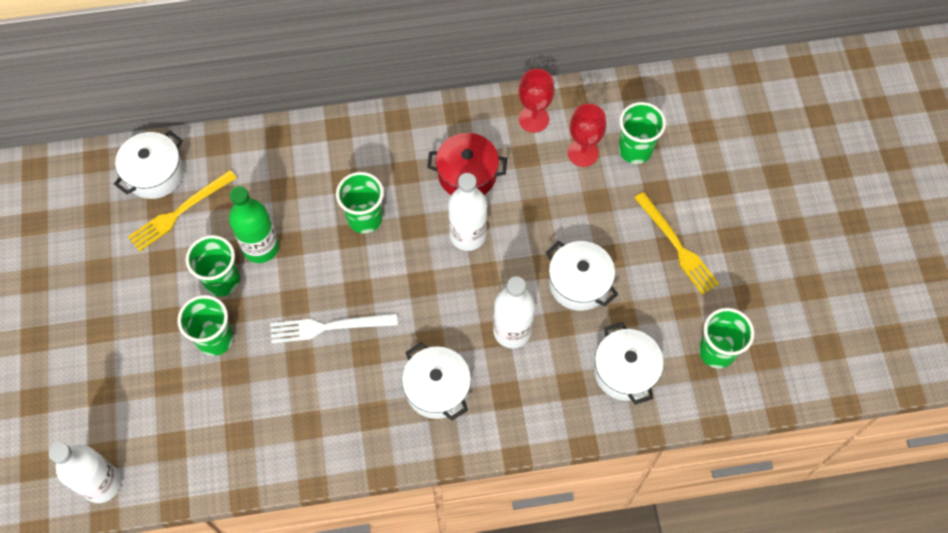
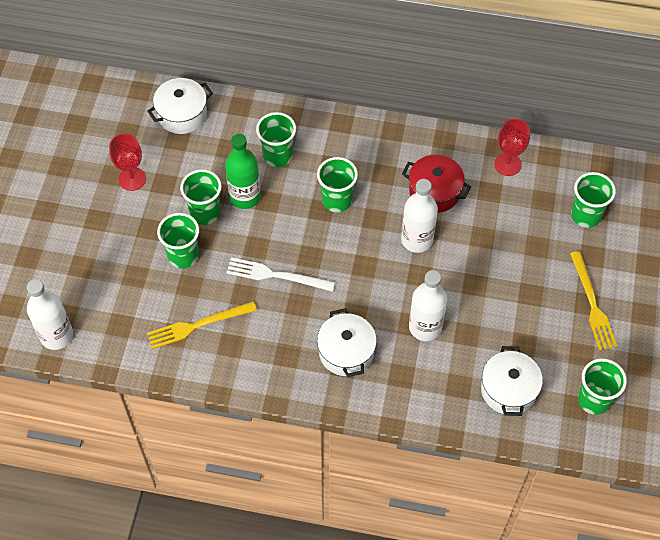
camera: 20 degrees right, 5 degrees down
(180, 212) = (191, 150): yellow fork -> yellow fork (198, 325)
(281, 188) = (278, 156): none -> green cup
(579, 283) = (496, 307): white pot -> none
(583, 153) = (539, 204): red goblet -> red goblet (132, 179)

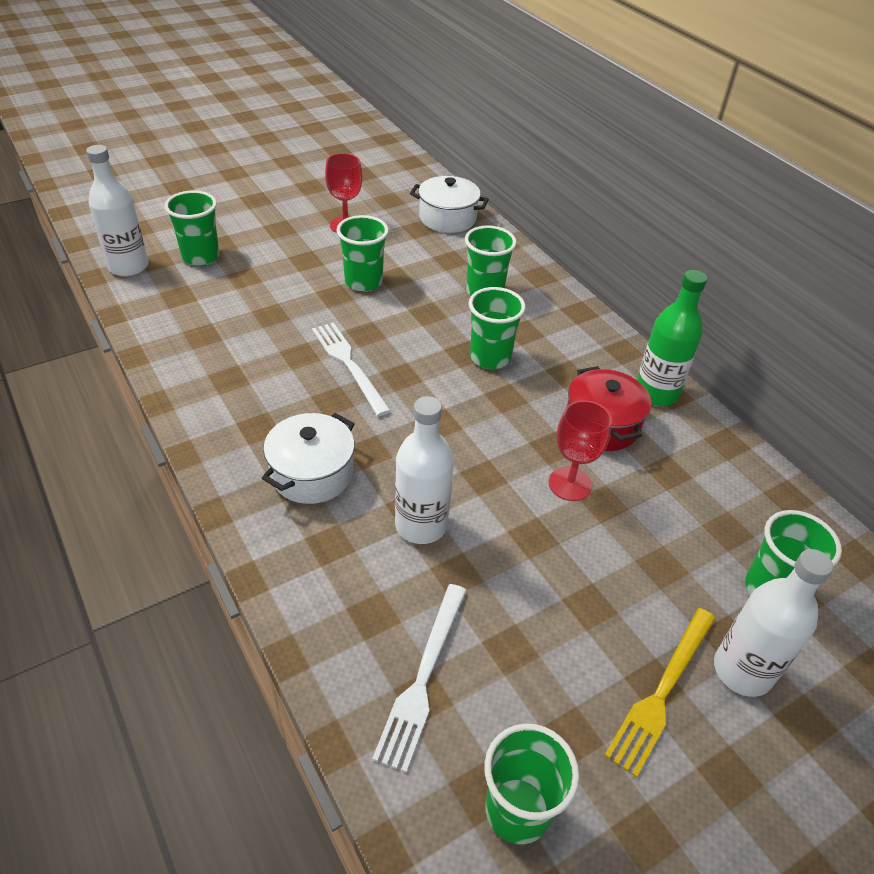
camera: 45 degrees right, 15 degrees down
(183, 256) = (300, 294): green cup -> green cup (201, 257)
(198, 325) = (229, 344): yellow fork -> none
(245, 197) = (412, 296): green bottle -> green bottle (656, 393)
(417, 240) = (525, 446): white bottle -> white bottle (742, 670)
(507, 164) = (722, 465): red goblet -> red goblet (570, 484)
(508, 390) = (423, 678): white pot -> white fork

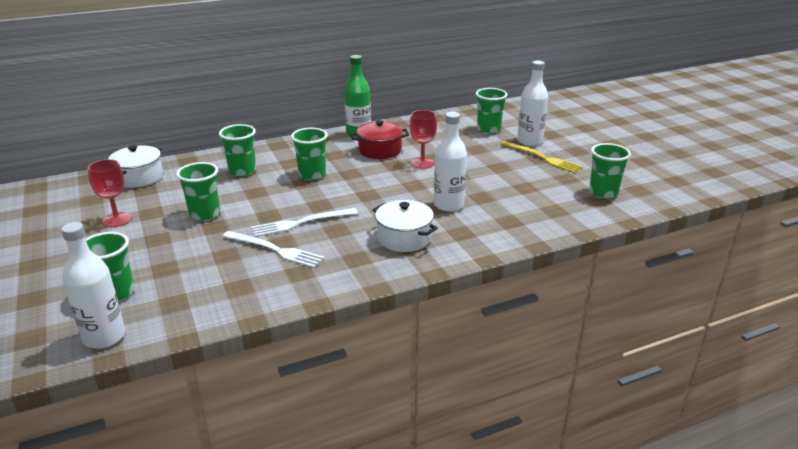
camera: 80 degrees left, 15 degrees down
(423, 678) = (544, 210): white fork -> white fork (275, 250)

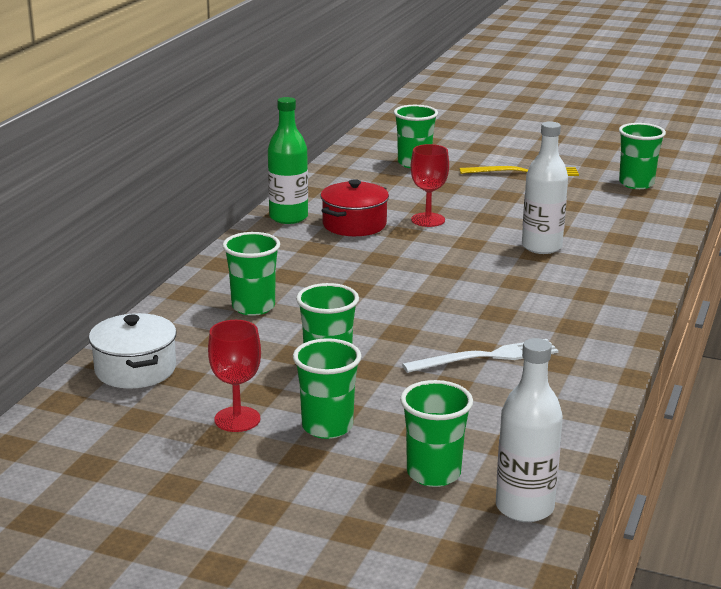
camera: 45 degrees left, 5 degrees down
(301, 223) = (449, 323): white fork -> none
(312, 175) = (344, 277): green cup -> green cup (327, 427)
(404, 238) = (572, 291): white pot -> none
(529, 141) = (478, 161): white bottle -> none

